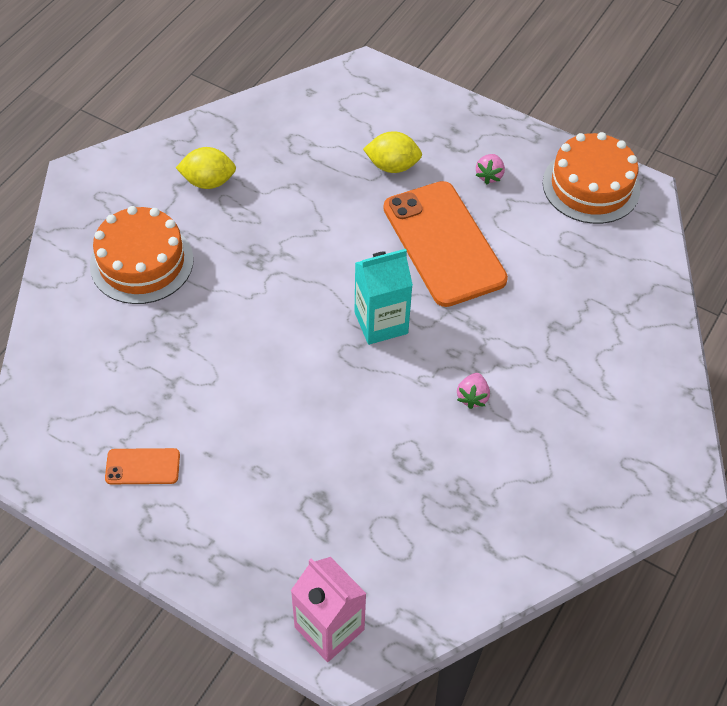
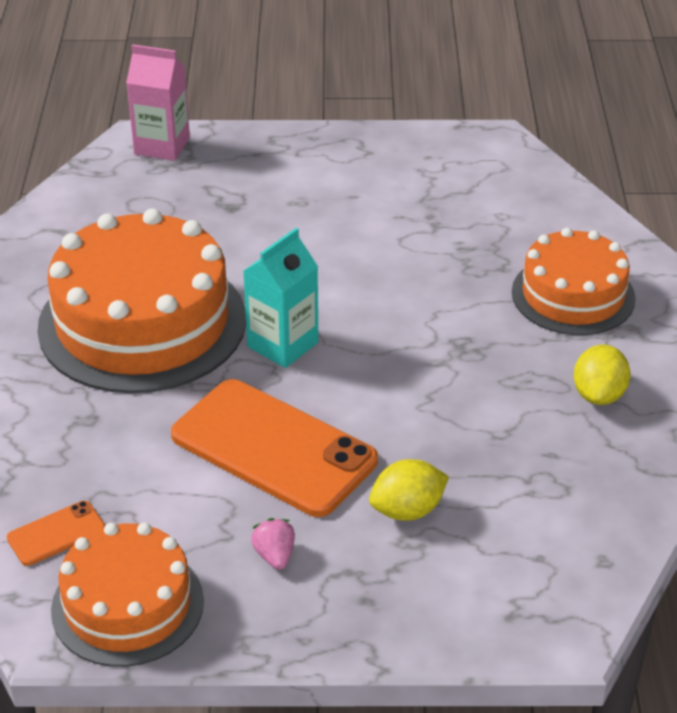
camera: 150 degrees right, 15 degrees down
(143, 466) = (398, 170): orange phone -> orange phone (56, 534)
(208, 182) = (599, 395): yellow lemon -> yellow lemon turned 45 degrees counterclockwise
(472, 397) = (142, 323): pink strawberry -> orange cake

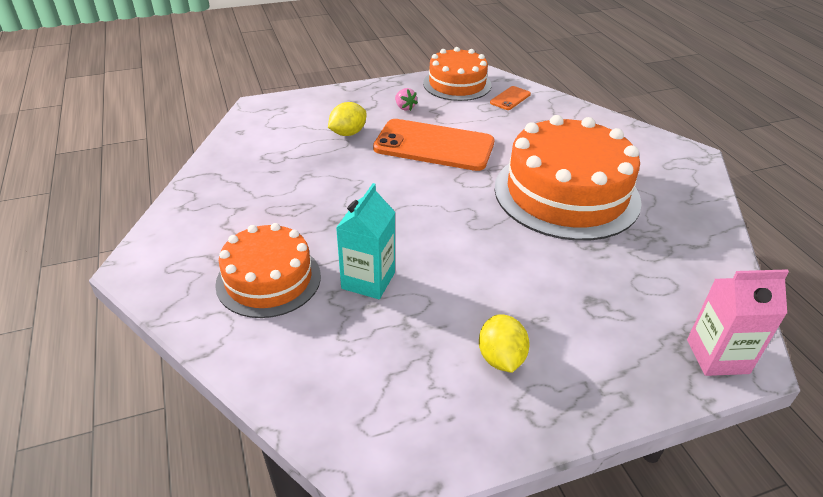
camera: 160 degrees right, 0 degrees up
(282, 345) = (467, 198): turquoise carton -> turquoise carton (368, 280)
(599, 395) = (245, 208): yellow lemon -> yellow lemon (501, 358)

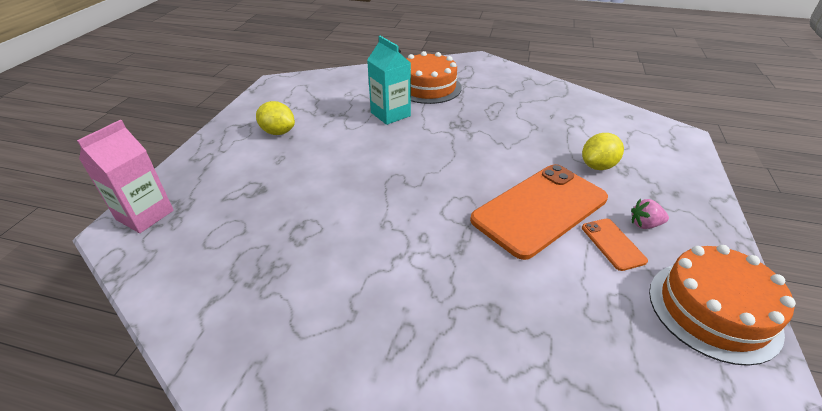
camera: 125 degrees right, 0 degrees up
(348, 133) = (597, 166): yellow lemon -> yellow lemon turned 60 degrees clockwise
(510, 98) = (640, 350): orange phone -> orange phone (613, 244)
(566, 193) = (378, 258): orange cake -> none

